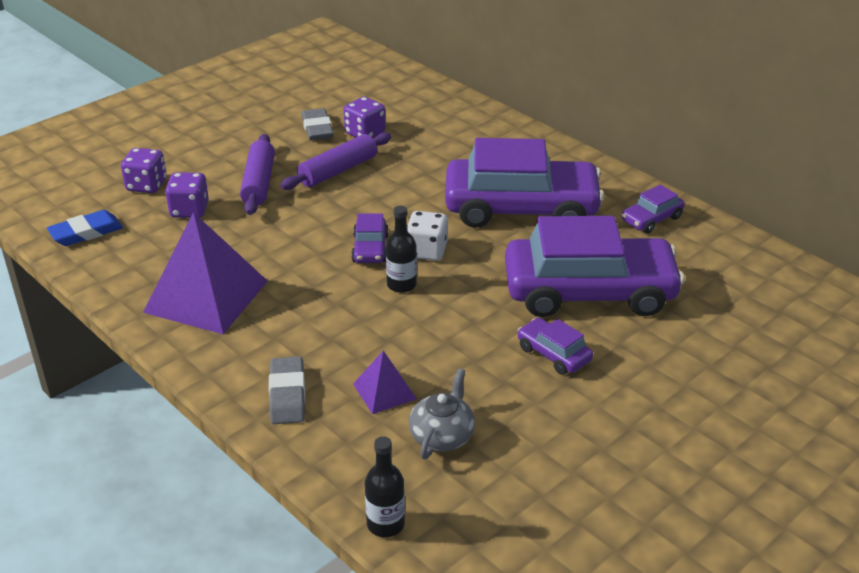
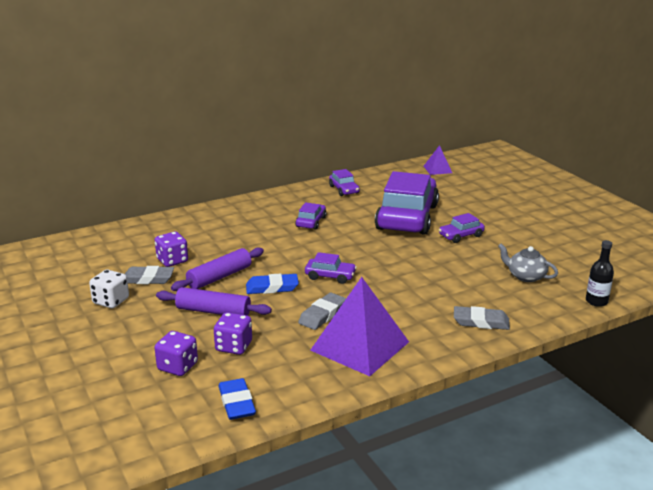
camera: 75 degrees left, 10 degrees down
(271, 258) = (322, 314): none -> grey eraser
(325, 211) = (272, 287): none -> blue eraser
(338, 171) = (219, 277): purple rolling pin -> purple rolling pin turned 75 degrees clockwise
(384, 391) = (484, 289): purple pyramid -> purple pyramid (437, 169)
(401, 285) = (377, 270): black bottle -> none
(426, 251) = (343, 257): white dice -> white dice (111, 301)
(521, 208) = (311, 222): purple car -> purple car, size x0.42

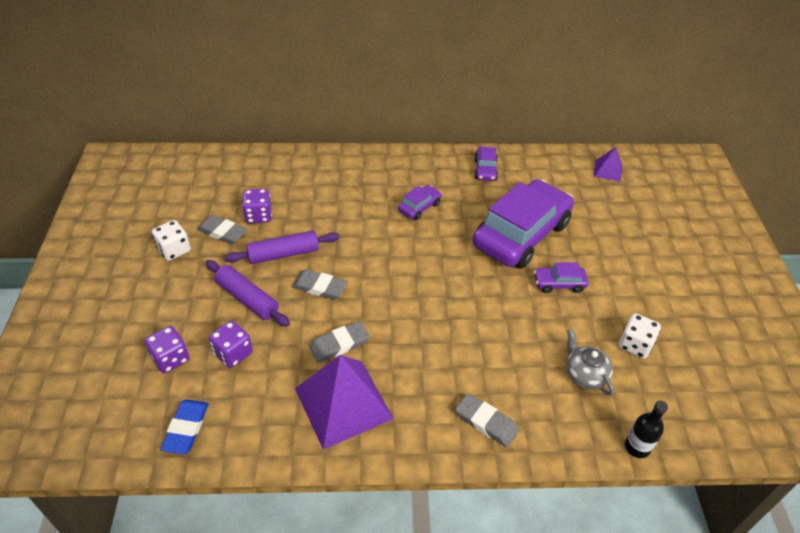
camera: 25 degrees right, 20 degrees up
(272, 287) = (319, 287): blue eraser -> grey eraser
(330, 276) = (384, 293): purple car -> none
(545, 252) = (635, 345): none -> white dice

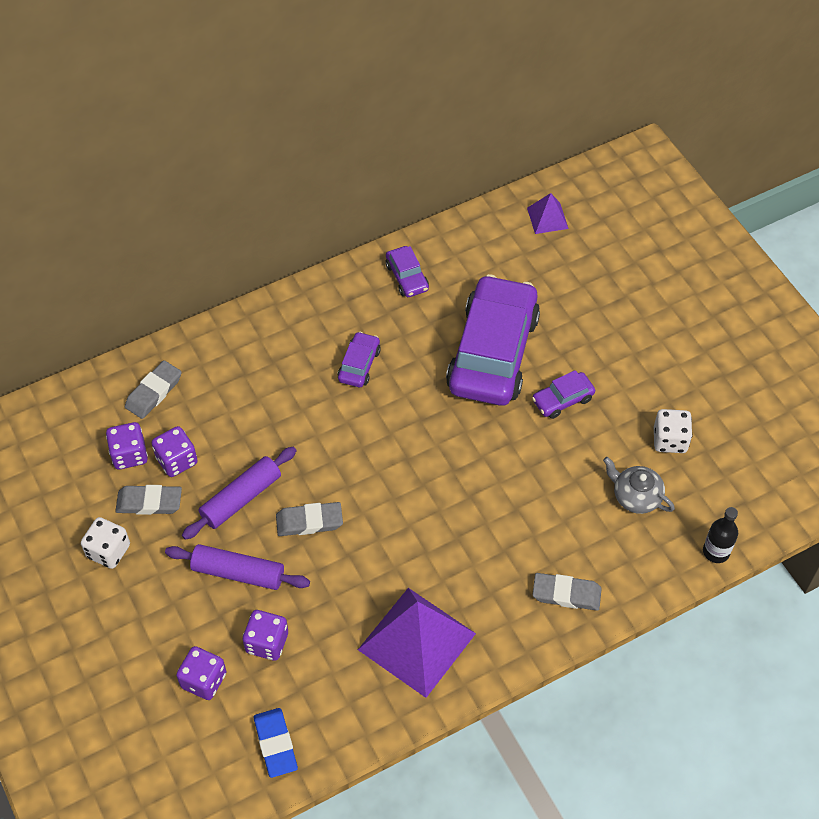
camera: 25 degrees left, 10 degrees up
(231, 201) = (129, 455): none -> purple dice
(339, 344) = (373, 579): grey eraser -> grey eraser (154, 392)

